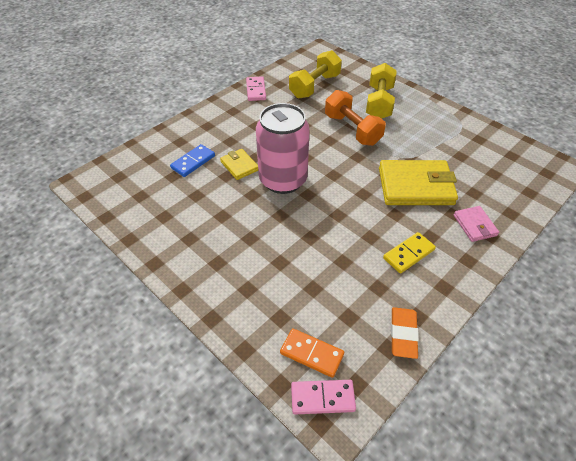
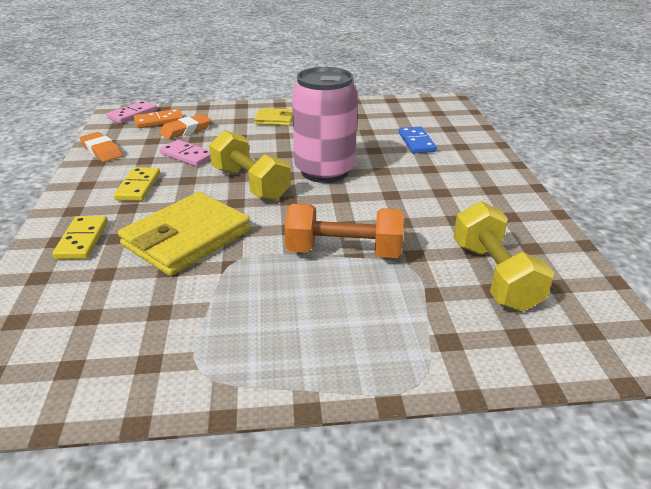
camera: 130 degrees right, 15 degrees down
(239, 166) = (379, 159): yellow wallet -> yellow wallet (275, 119)
(256, 90) = (529, 221): pink domino -> pink domino (187, 155)
(307, 310) = (186, 130): none -> orange eraser
(379, 103) = (374, 315): yellow dumbbell -> yellow dumbbell (250, 184)
(474, 225) = (82, 240): pink wallet -> yellow domino

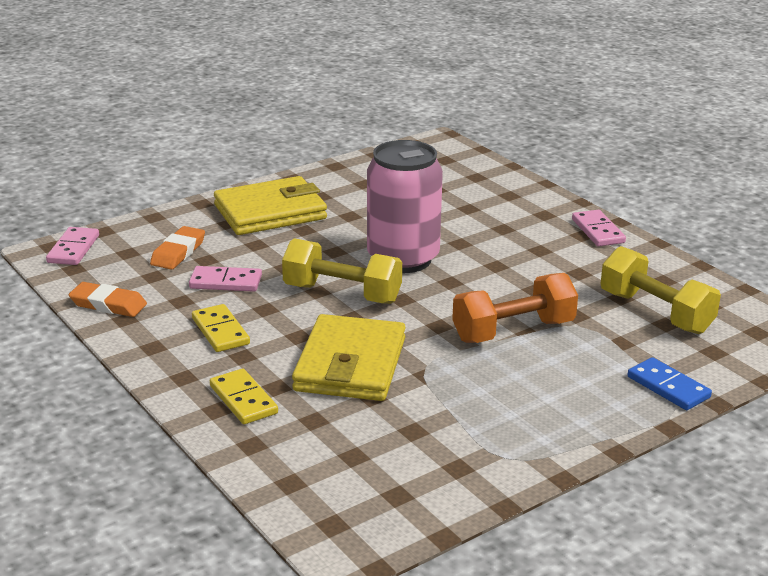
camera: 30 degrees left, 5 degrees down
(159, 121) = (124, 249): orange domino -> none
(275, 119) = (270, 212): yellow wallet -> yellow wallet, size x1.98
(416, 142) = (461, 202): blue domino -> blue domino (668, 387)
(509, 190) = (597, 231): none -> pink domino

